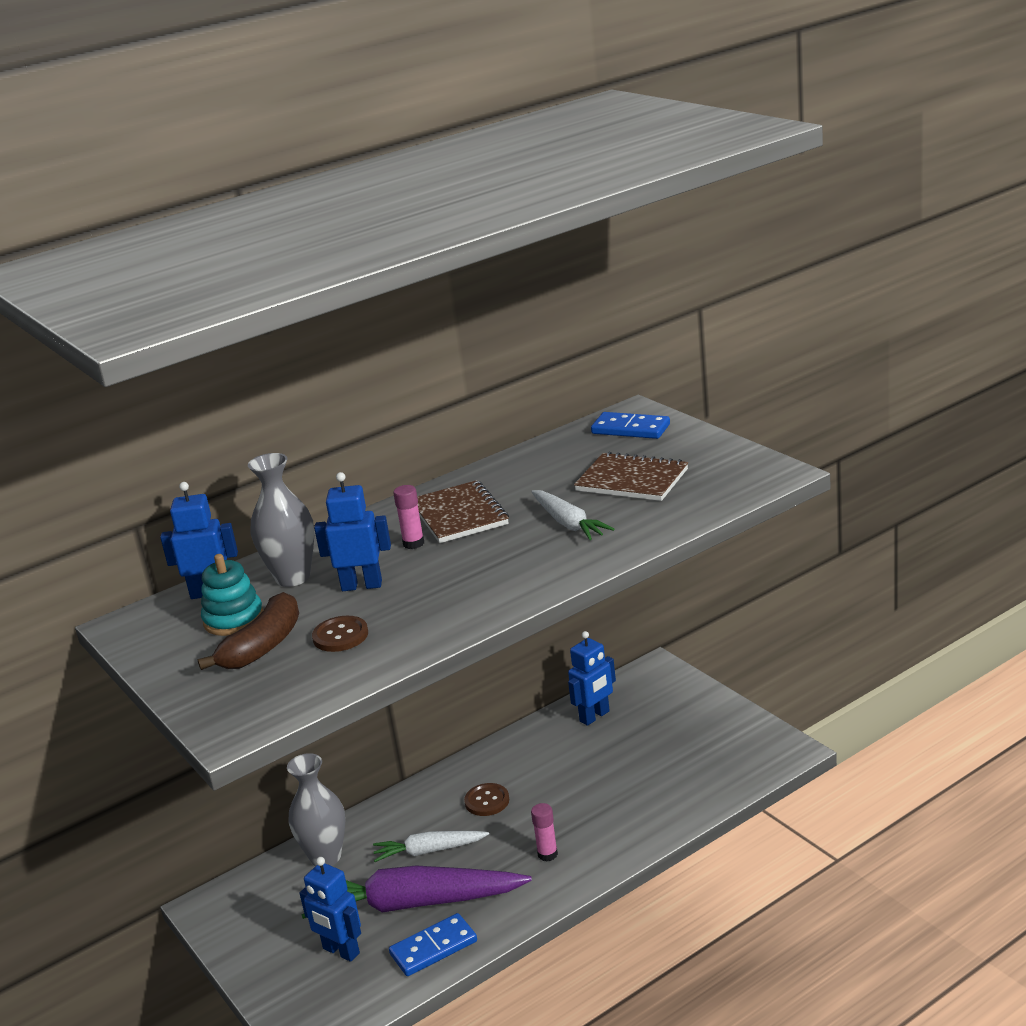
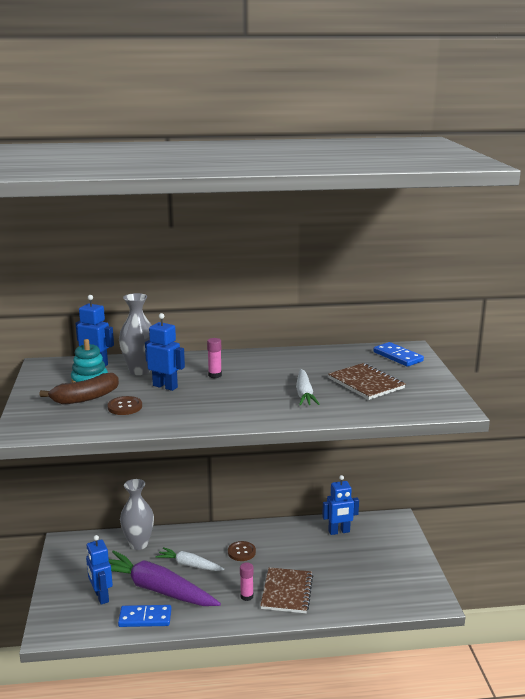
camera: 25 degrees right, 5 degrees down
(459, 515) = (254, 369): brown notebook -> brown notebook (287, 592)

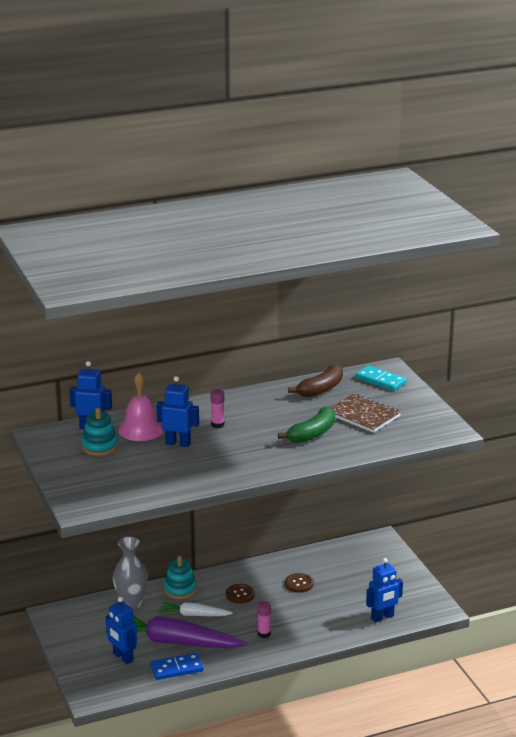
camera: 15 degrees left, 5 degrees up
(85, 398) = (111, 466): brown banana -> brown banana (321, 389)
(125, 407) = (155, 470): brown button -> brown button (299, 584)
(140, 370) = (141, 429): grey vase -> pink bell
(189, 538) = (180, 589): none -> turquoise stacking toy
(287, 592) = (300, 624): brown notebook -> none
(304, 394) = (312, 434): white carrot -> green banana
(339, 531) = (328, 560): blue robot -> blue robot (382, 617)
(397, 356) = (380, 381): blue domino -> turquoise domino

